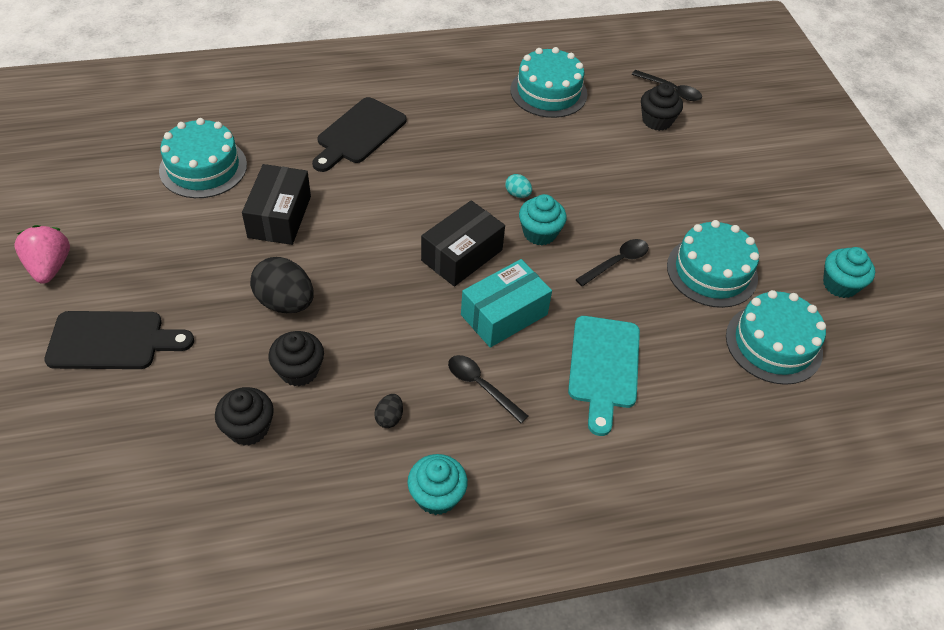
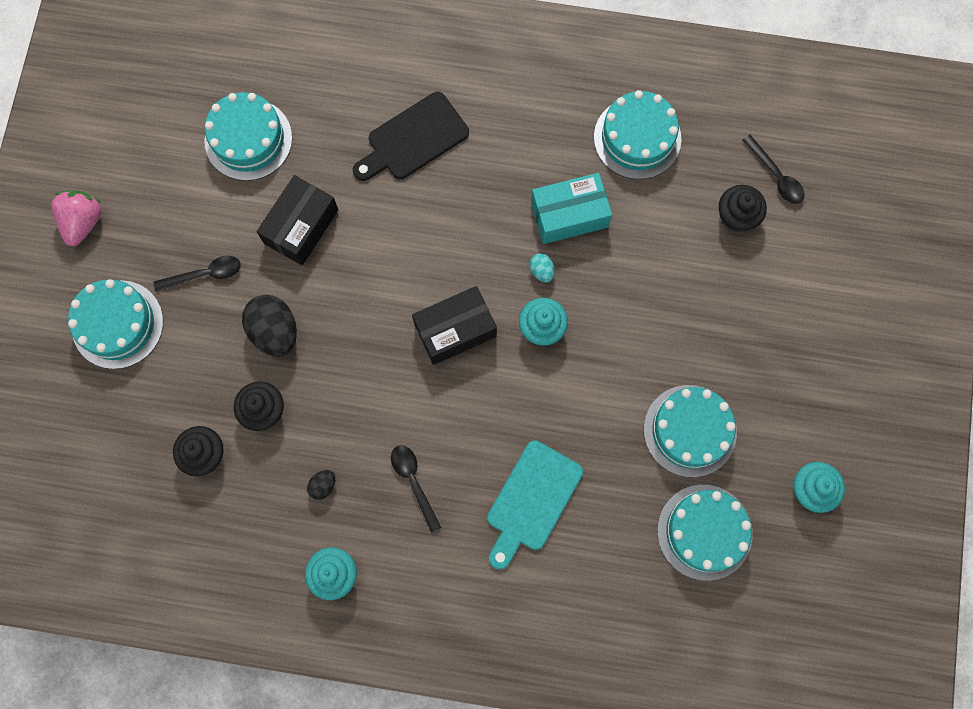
camera: 25 degrees right, 25 degrees up
(112, 341) = (117, 324): black cutting board -> turquoise cake
(504, 314) = (466, 412): turquoise box -> turquoise box (569, 215)
(617, 262) = (601, 388): black spoon -> black spoon (205, 274)

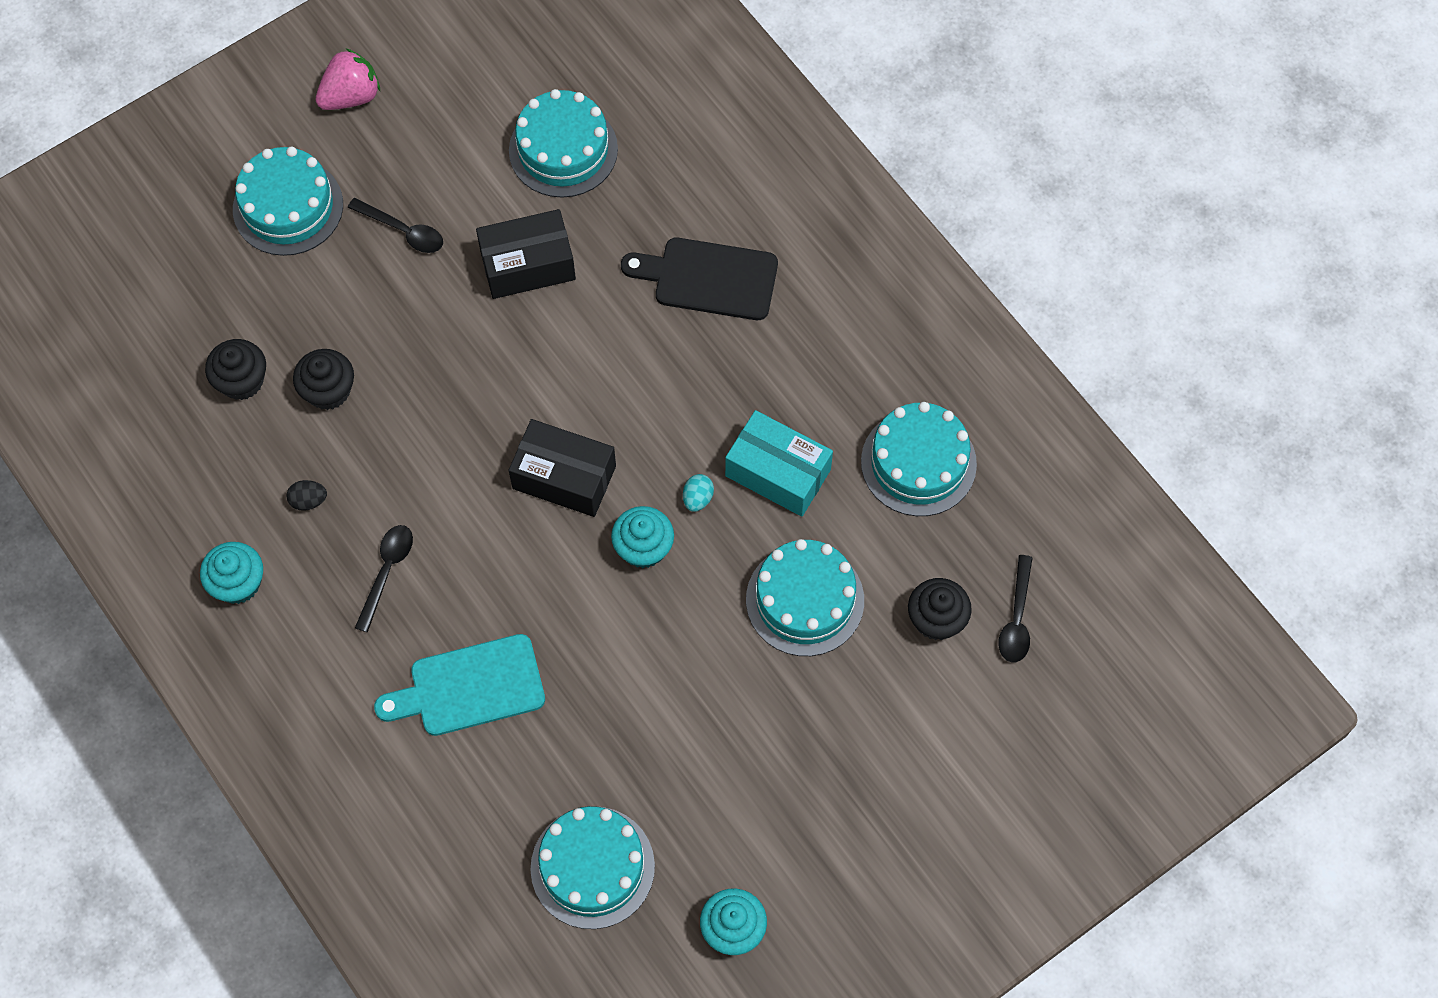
camera: 45 degrees right, 10 degrees down
(275, 331) = (409, 333): black egg -> none
(690, 430) = (678, 766): turquoise cake -> turquoise cake (805, 600)

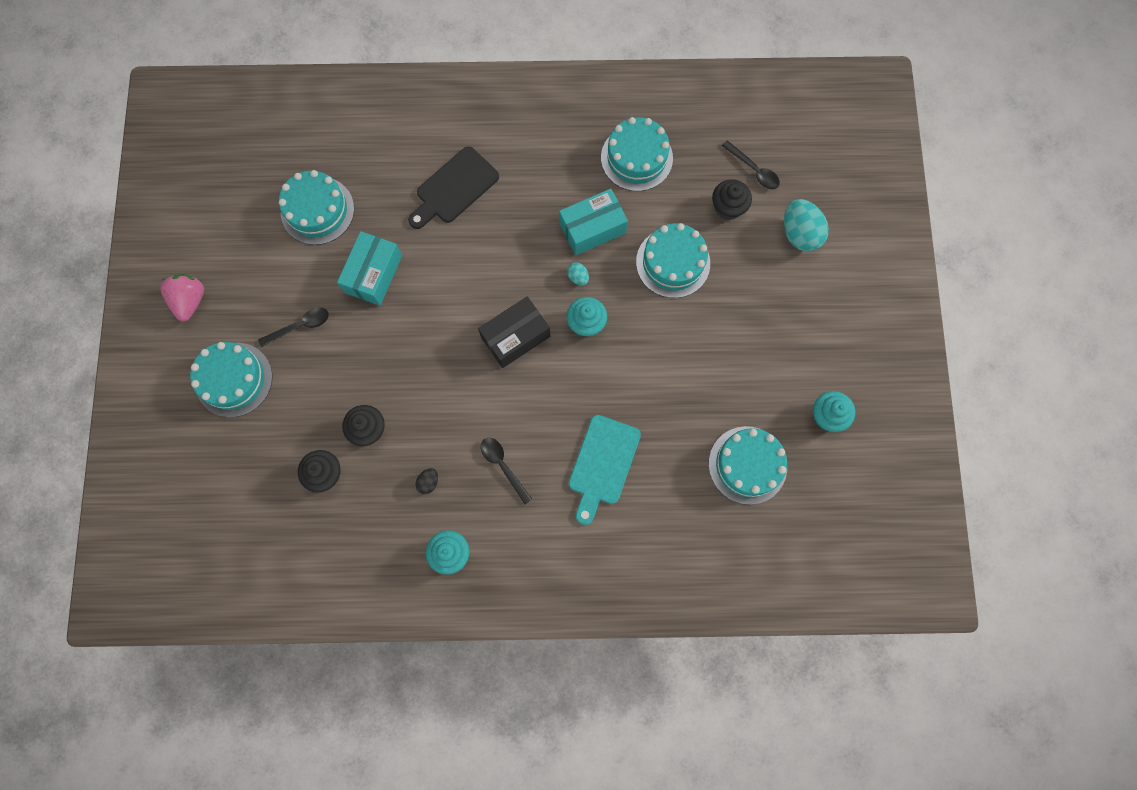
camera: 55 degrees left, 10 degrees up
(528, 265) = (374, 274): black box -> turquoise box
(968, 734) = (799, 234): none -> turquoise egg

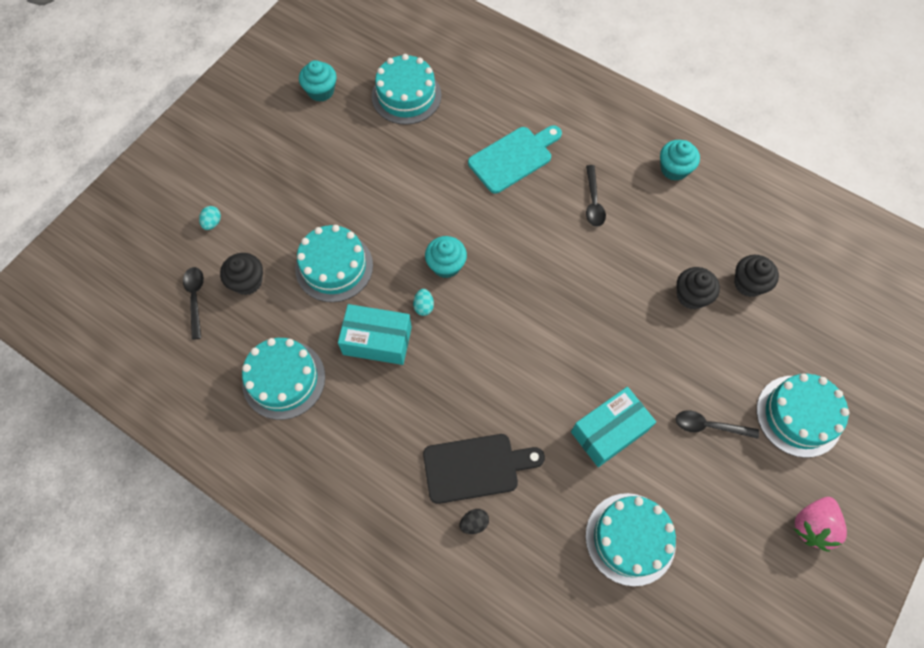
camera: 145 degrees left, 10 degrees down
(428, 482) = (662, 226): black egg -> black egg (474, 523)
(515, 337) = (514, 291): black box -> none
(799, 234) = (212, 223): turquoise egg -> turquoise egg, size x0.48

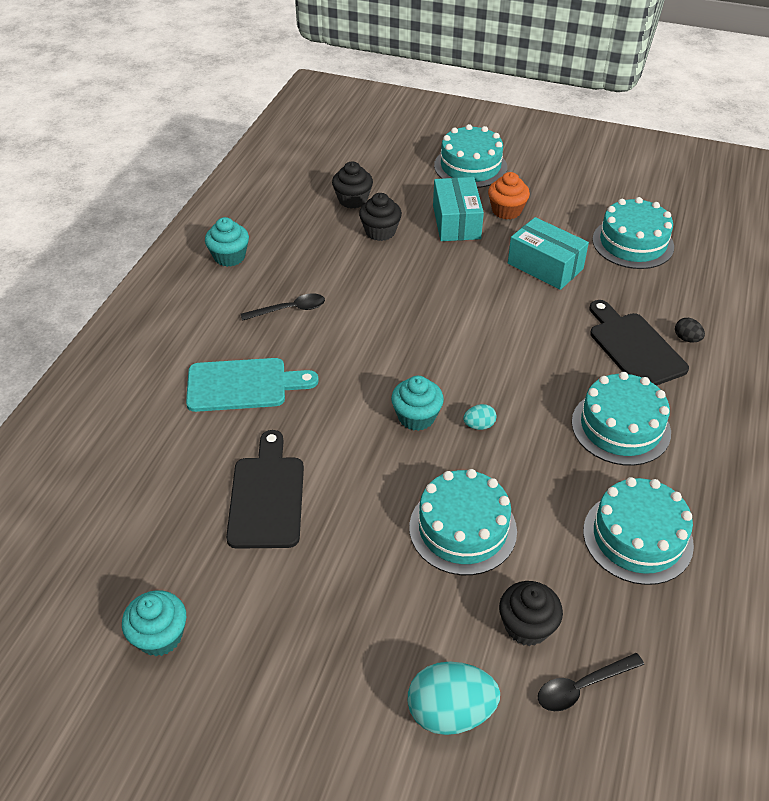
camera: 105 degrees left, 20 degrees down
(212, 223) = (450, 712): turquoise egg -> turquoise egg, size x2.09
(377, 341) = (542, 458): turquoise box -> turquoise box (456, 222)
(403, 157) = (267, 496): none -> black cutting board
(406, 96) = (156, 518): turquoise cake -> turquoise cake (620, 427)
(513, 158) = (243, 385): turquoise cutting board -> turquoise cutting board turned 135 degrees clockwise
(709, 426) = (506, 211): black spoon -> orange cupcake
(812, 526) = (559, 156): pink strawberry -> none

